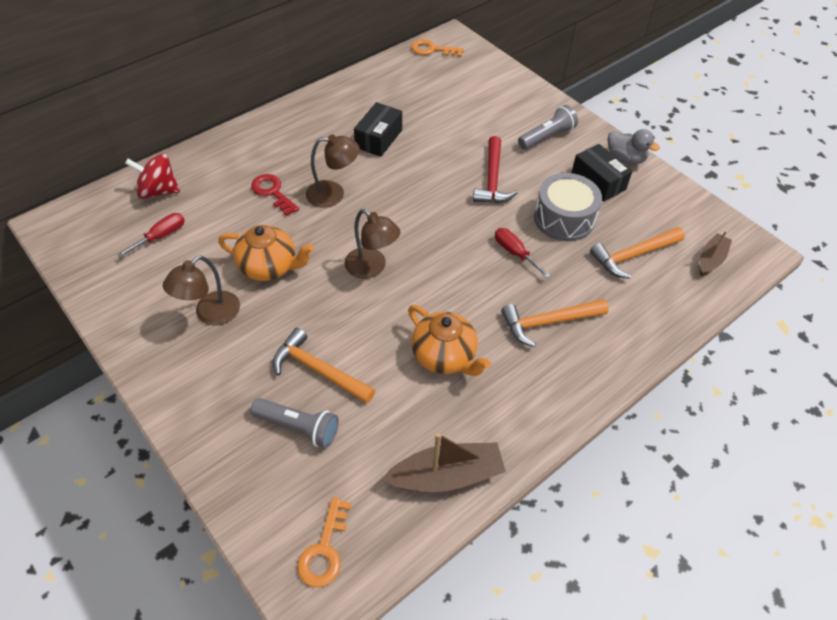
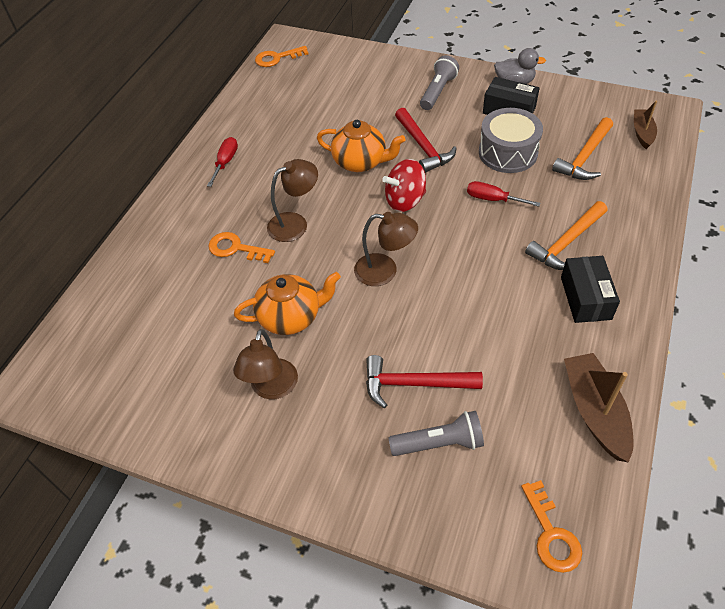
camera: 25 degrees left, 0 degrees up
(158, 191) = (119, 301): red spinning top -> red spinning top (405, 200)
(161, 236) = (159, 342): red screwdriver -> red screwdriver (225, 162)
(272, 192) = (236, 248): red key -> orange key
(318, 370) = (414, 384): orange hammer -> red hammer
(378, 138) = (294, 156): black box -> black box (585, 298)
(445, 356) = (509, 314): orange teapot -> orange teapot (360, 162)
(446, 476) = (594, 411): brown boat -> brown boat turned 60 degrees counterclockwise

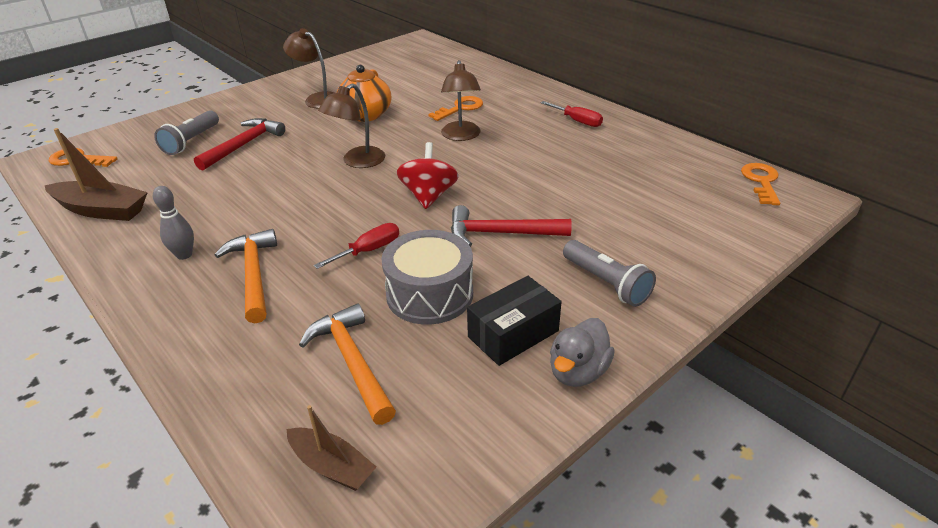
camera: 115 degrees right, 15 degrees down
(360, 162) = (512, 187): orange teapot -> none
(585, 298) = (184, 255): black box -> grey bowling pin

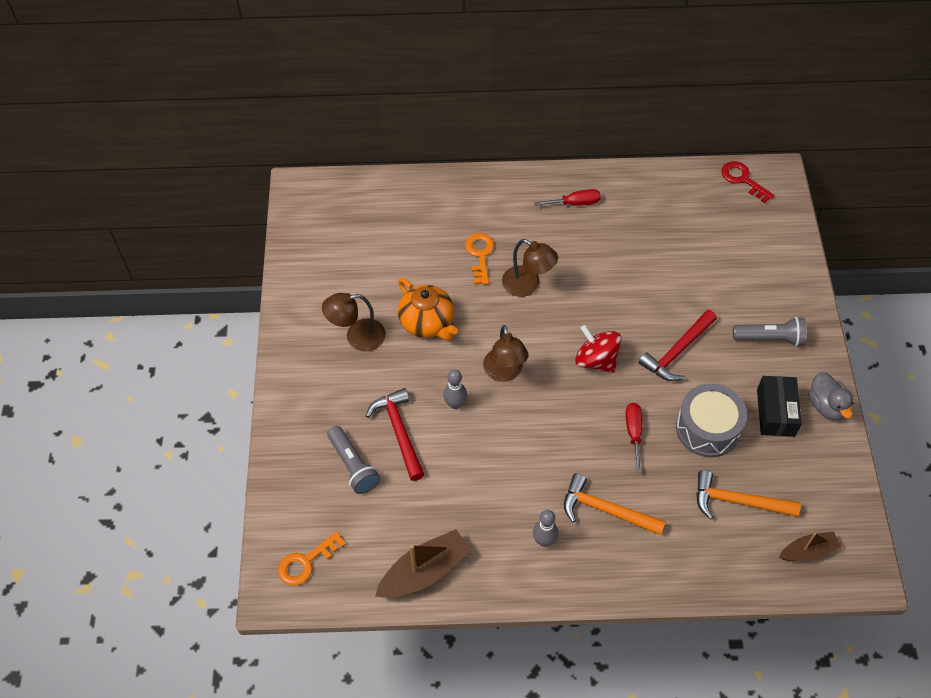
camera: 50 degrees left, 20 degrees up
(298, 155) = (455, 404): none -> grey bowling pin
(761, 181) = (743, 180): orange key -> red key

